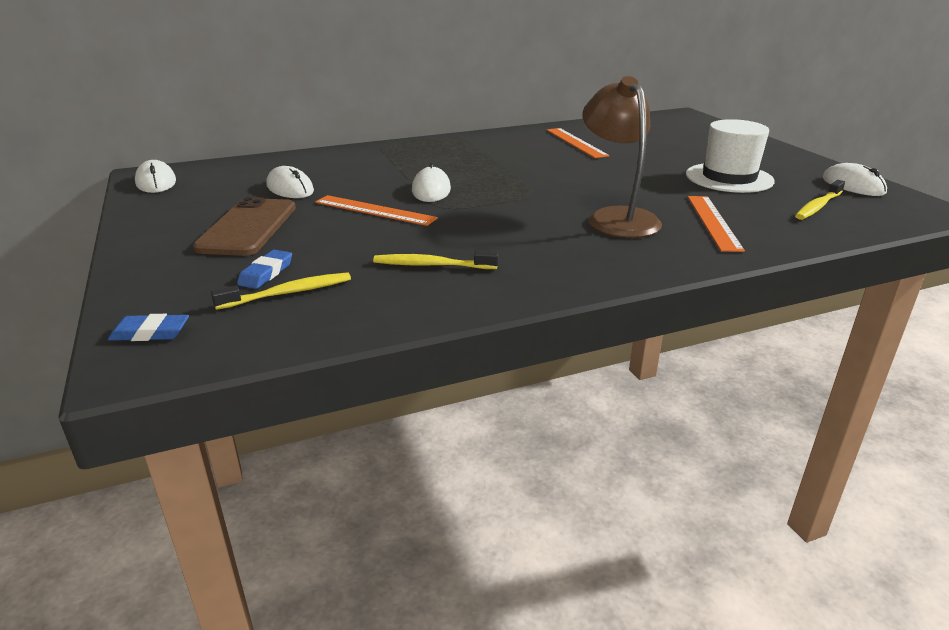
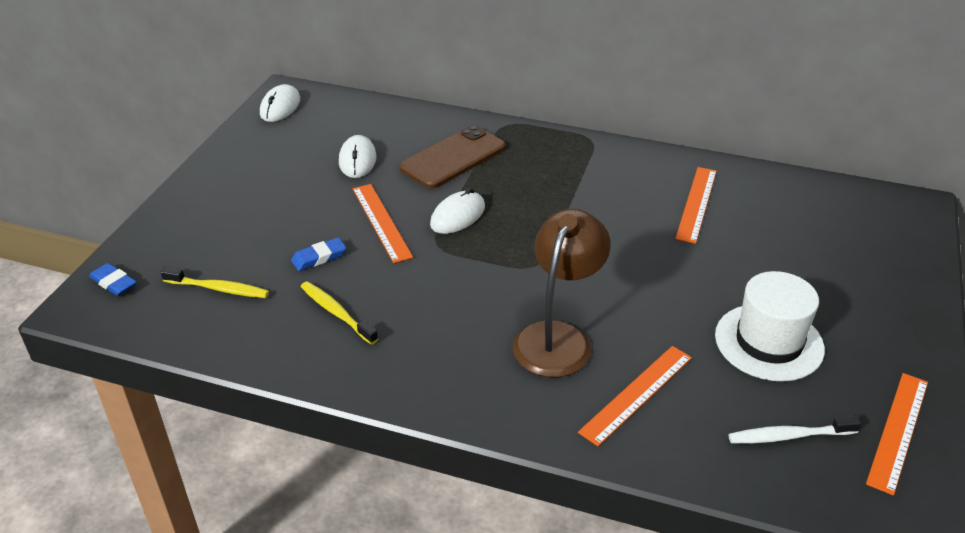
camera: 40 degrees right, 10 degrees up
(248, 227) = (275, 198): brown phone -> brown phone (453, 158)
(266, 273) = (229, 259): blue eraser -> blue eraser (319, 257)
(818, 206) = (789, 436): yellow toothbrush -> white toothbrush
(853, 185) = (898, 431): white mouse -> orange ruler

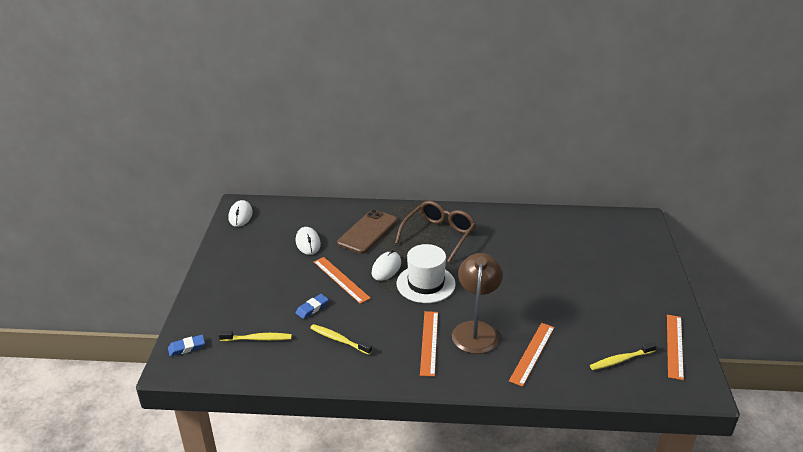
camera: 15 degrees left, 5 degrees down
(113, 282) = (186, 347): blue eraser -> blue eraser turned 45 degrees counterclockwise
(561, 179) = (439, 235): none -> brown glasses
(696, 204) = (523, 237): orange ruler -> orange ruler (429, 342)
(769, 342) = (592, 311): white hat -> white hat (425, 284)
(789, 436) = (621, 360): white toothbrush -> yellow toothbrush

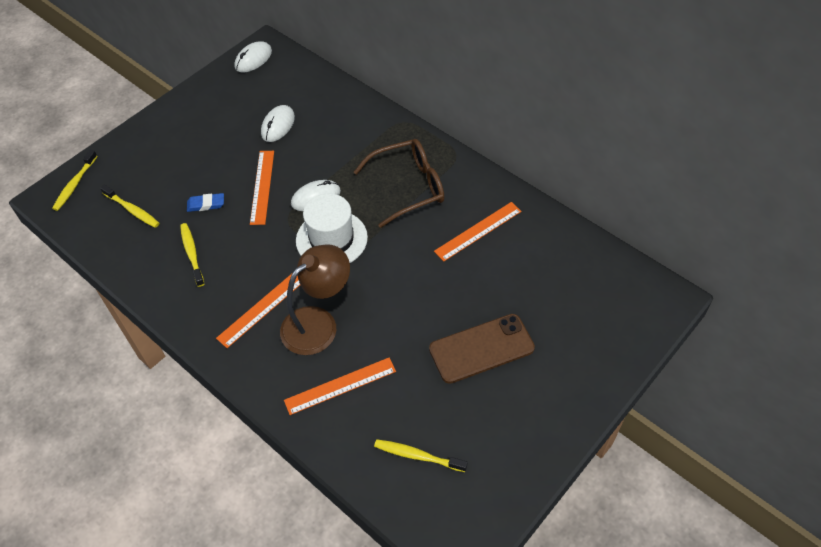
camera: 40 degrees right, 20 degrees up
(186, 347) = (75, 184): blue eraser -> yellow toothbrush
(367, 232) = (345, 143): brown phone -> brown phone (481, 348)
(674, 346) = (495, 481): orange ruler -> orange ruler (478, 231)

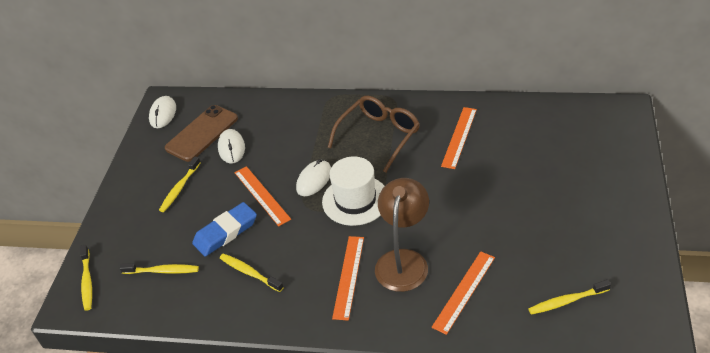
camera: 30 degrees left, 10 degrees down
(206, 204) = (225, 232): blue eraser -> blue eraser, size x1.75
(207, 140) = (179, 188): none -> yellow toothbrush
(481, 348) = (538, 208): brown phone -> brown phone (202, 133)

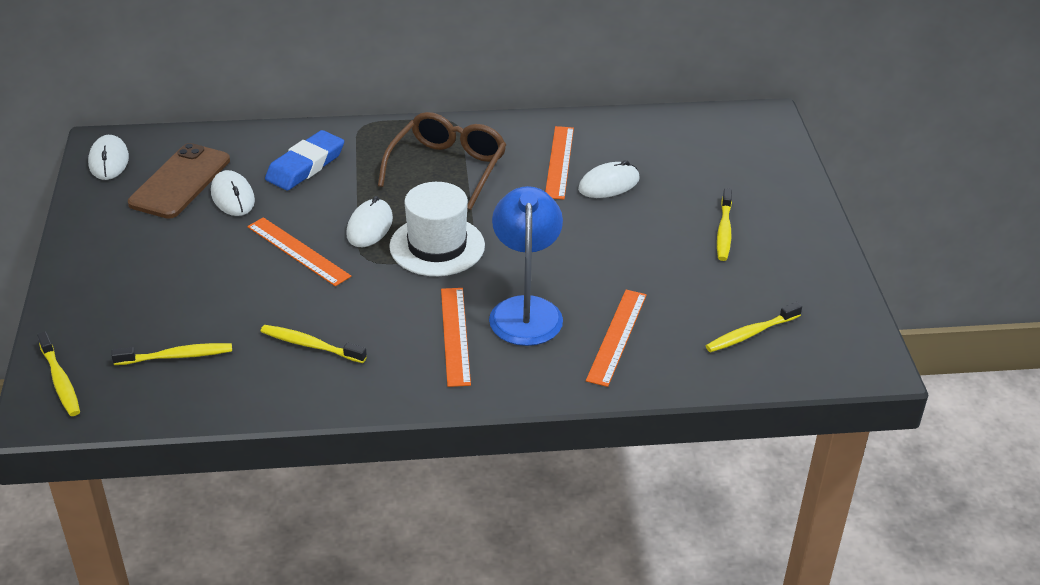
camera: 20 degrees left, 5 degrees down
(179, 188) = (168, 252): yellow toothbrush -> yellow toothbrush (724, 231)
(225, 232) = (258, 300): blue eraser -> blue eraser (305, 166)
(403, 260) = (525, 310): brown lamp -> blue lamp
(490, 159) = (609, 184): none -> white mouse

